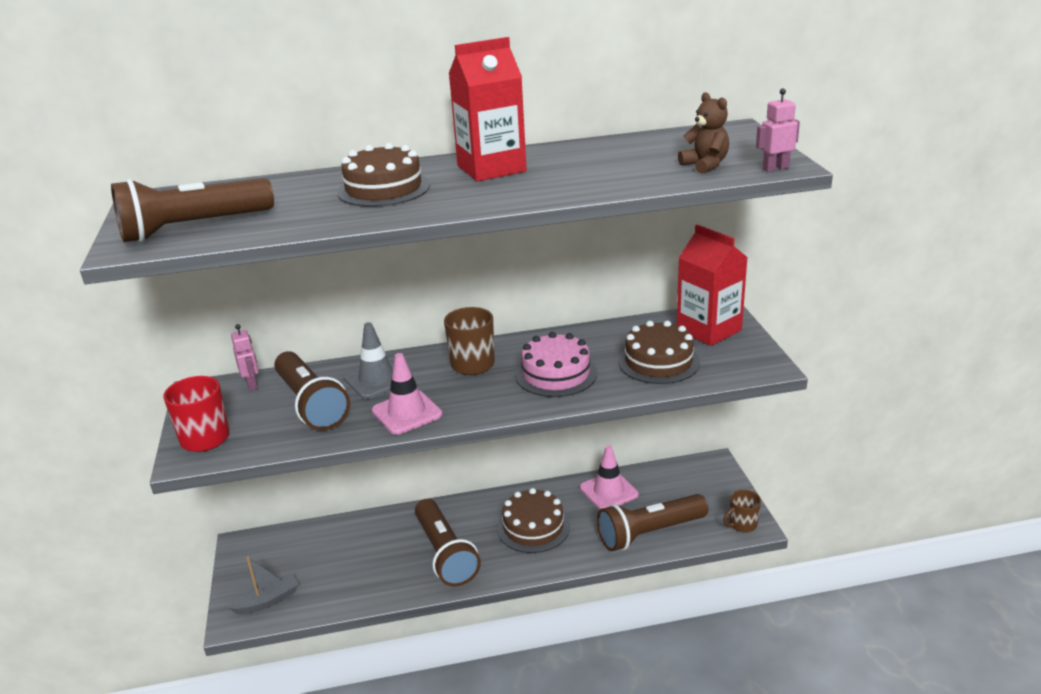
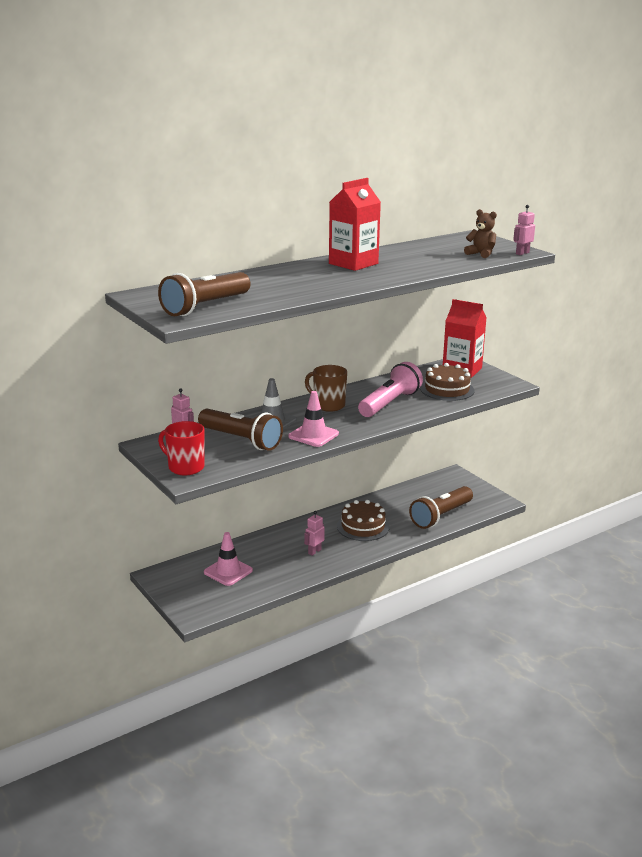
camera: 25 degrees left, 5 degrees down
(267, 601) = (208, 601): grey boat -> none
(383, 189) = (300, 278): brown cake -> none
(445, 554) = (314, 551): brown flashlight -> pink robot
(556, 374) = (389, 403): pink cake -> pink flashlight
(609, 491) = (397, 499): pink traffic cone -> pink traffic cone (228, 571)
(742, 524) = (494, 502): brown mug -> none

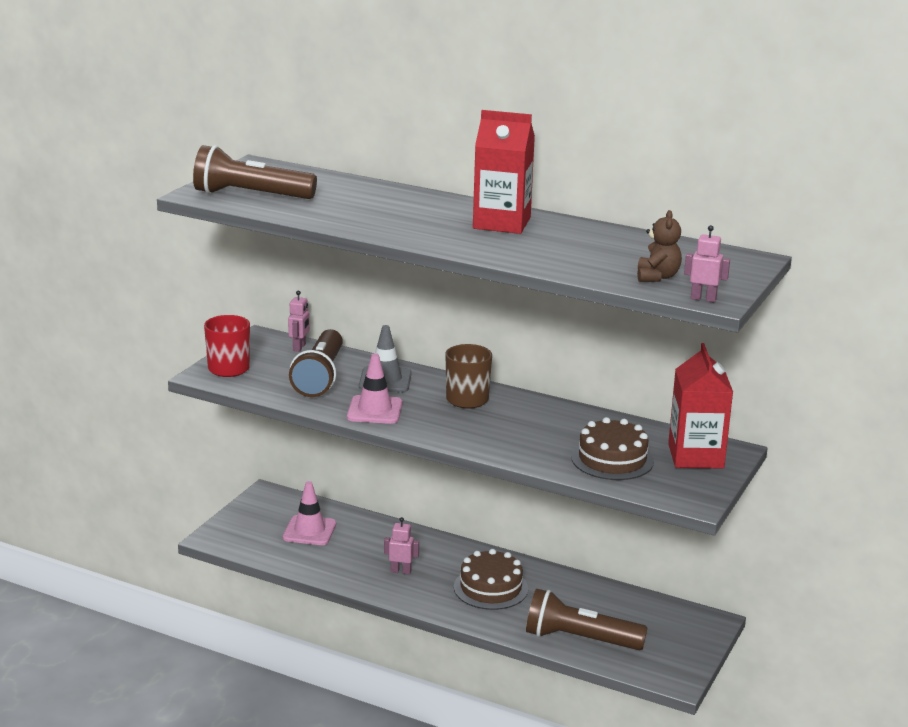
camera: 60 degrees right, 0 degrees up
(389, 403) = (518, 432): pink flashlight -> none

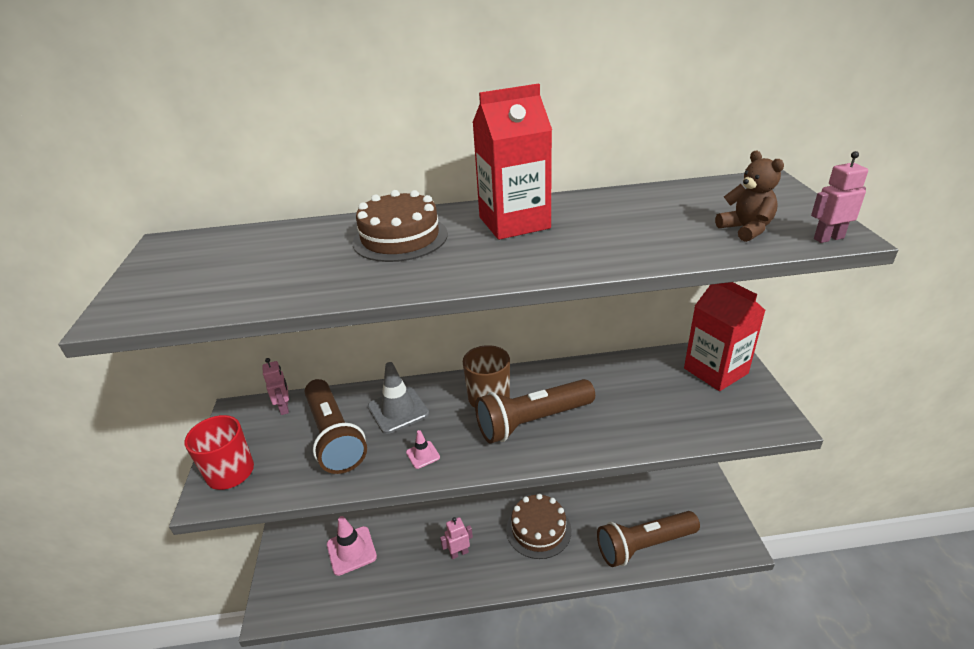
camera: 30 degrees left, 10 degrees up
(251, 195) = (196, 289): brown flashlight -> brown flashlight (532, 421)
(375, 410) = (423, 455): pink traffic cone -> pink traffic cone, size x0.51
(612, 459) = (668, 407): brown cake -> brown cake (400, 238)

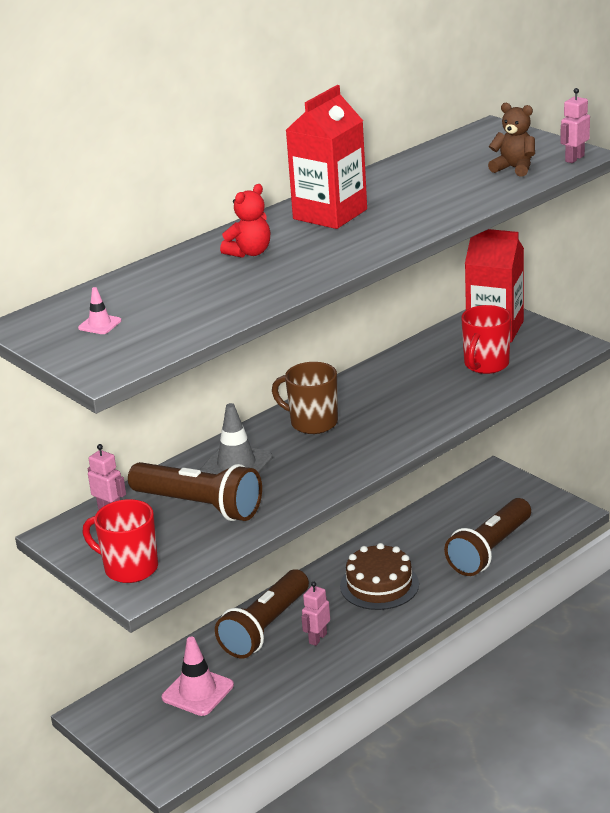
camera: 35 degrees left, 5 degrees down
(400, 238) = (249, 253): brown cake -> red teddy bear
(423, 455) = (305, 481): pink traffic cone -> pink traffic cone (100, 324)
(532, 421) = (375, 422): brown flashlight -> brown flashlight (265, 627)
(676, 405) = (486, 365): none -> red mug

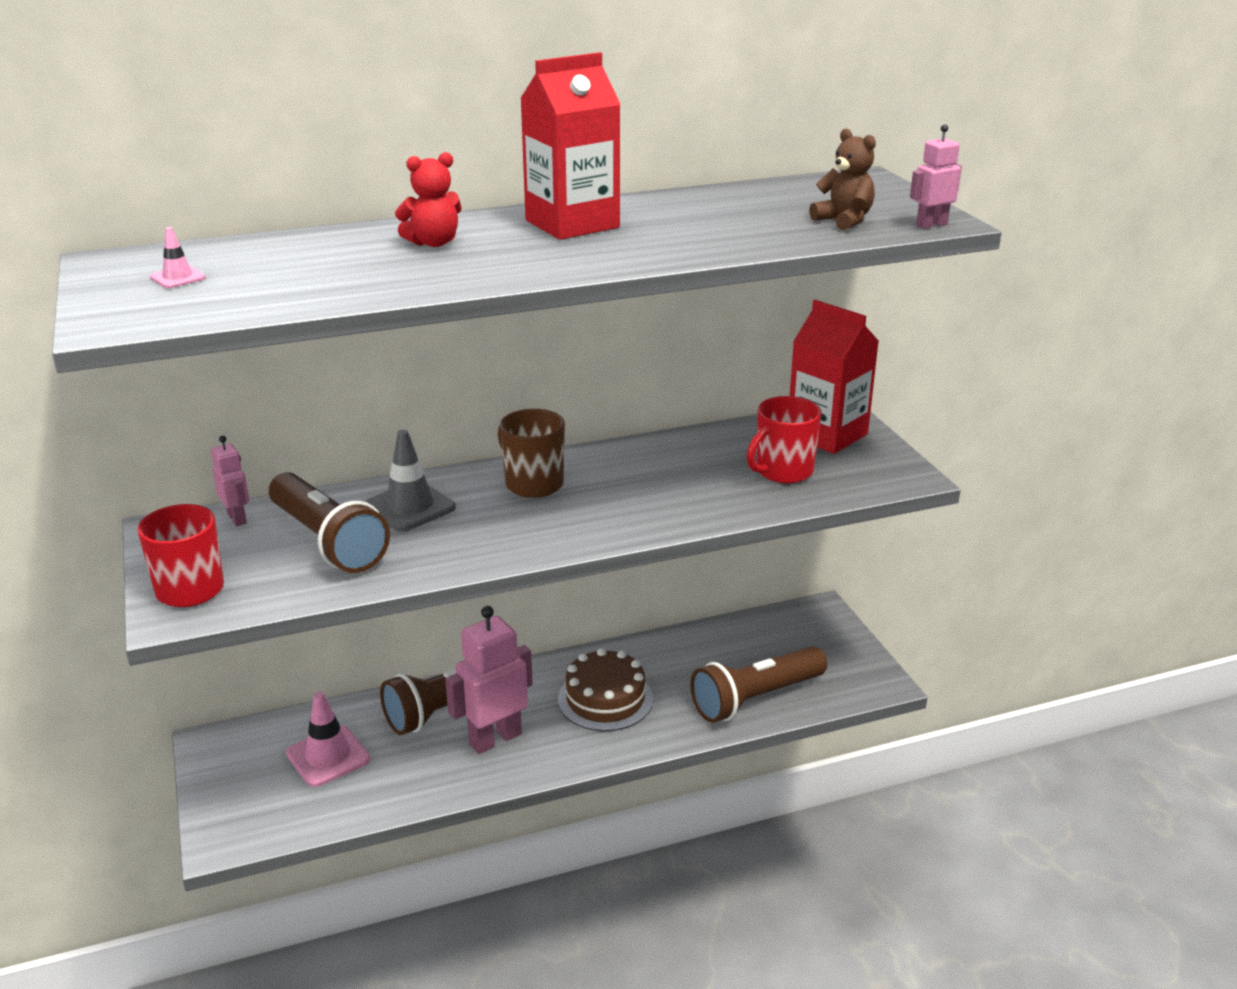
camera: 20 degrees right, 0 degrees up
(317, 638) = (495, 739): pink robot -> pink robot, size x1.91

